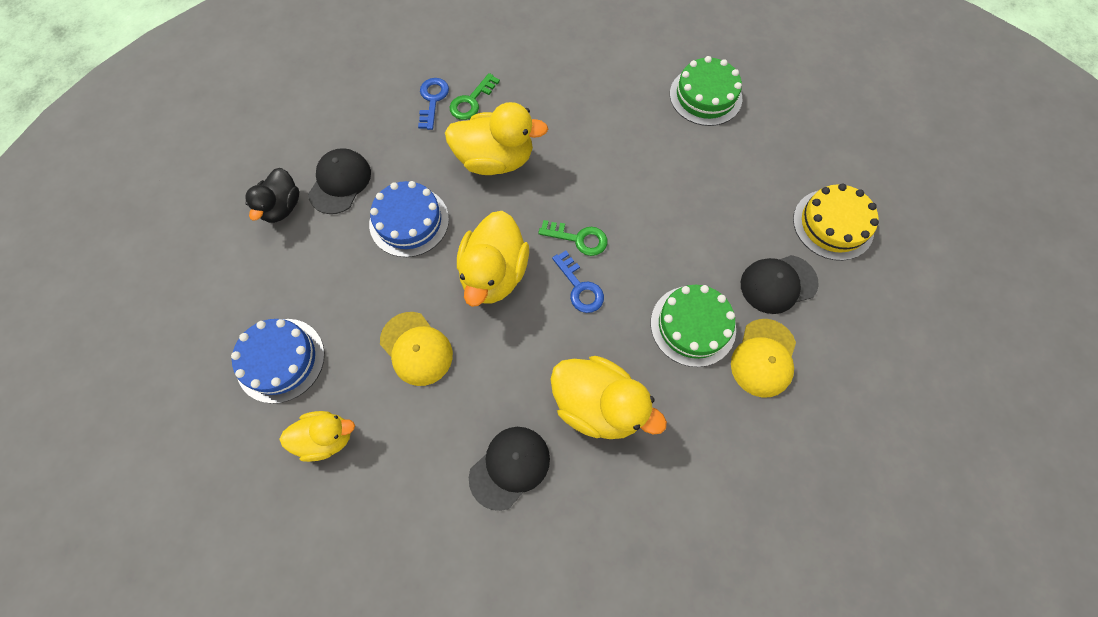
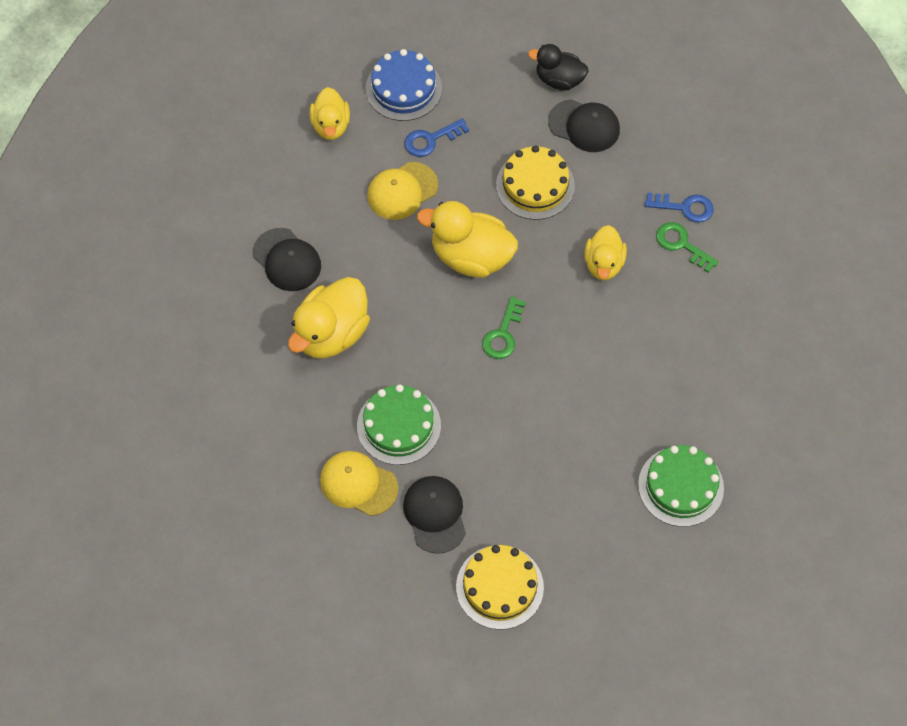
camera: 95 degrees right, 5 degrees down
(409, 221) = (535, 185): blue cake -> yellow cake
(495, 159) = (603, 264): yellow duck -> yellow duck, size x0.63
(579, 287) = (449, 330): blue key -> blue key (431, 139)

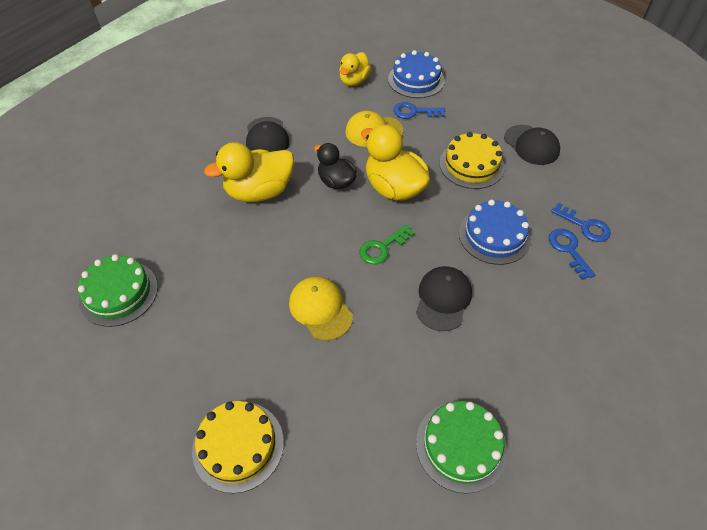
camera: 30 degrees right, 10 degrees down
(358, 484) = (195, 299): yellow cap -> yellow cap (320, 309)
(398, 426) = (257, 273): green cake -> green cake (118, 293)
(435, 514) = (232, 353): black cap -> black cap (443, 299)
(559, 80) = (528, 113): black duck -> black duck (336, 182)
(603, 264) = (494, 235): yellow duck -> blue cake
(682, 244) = (568, 250): green key -> blue key

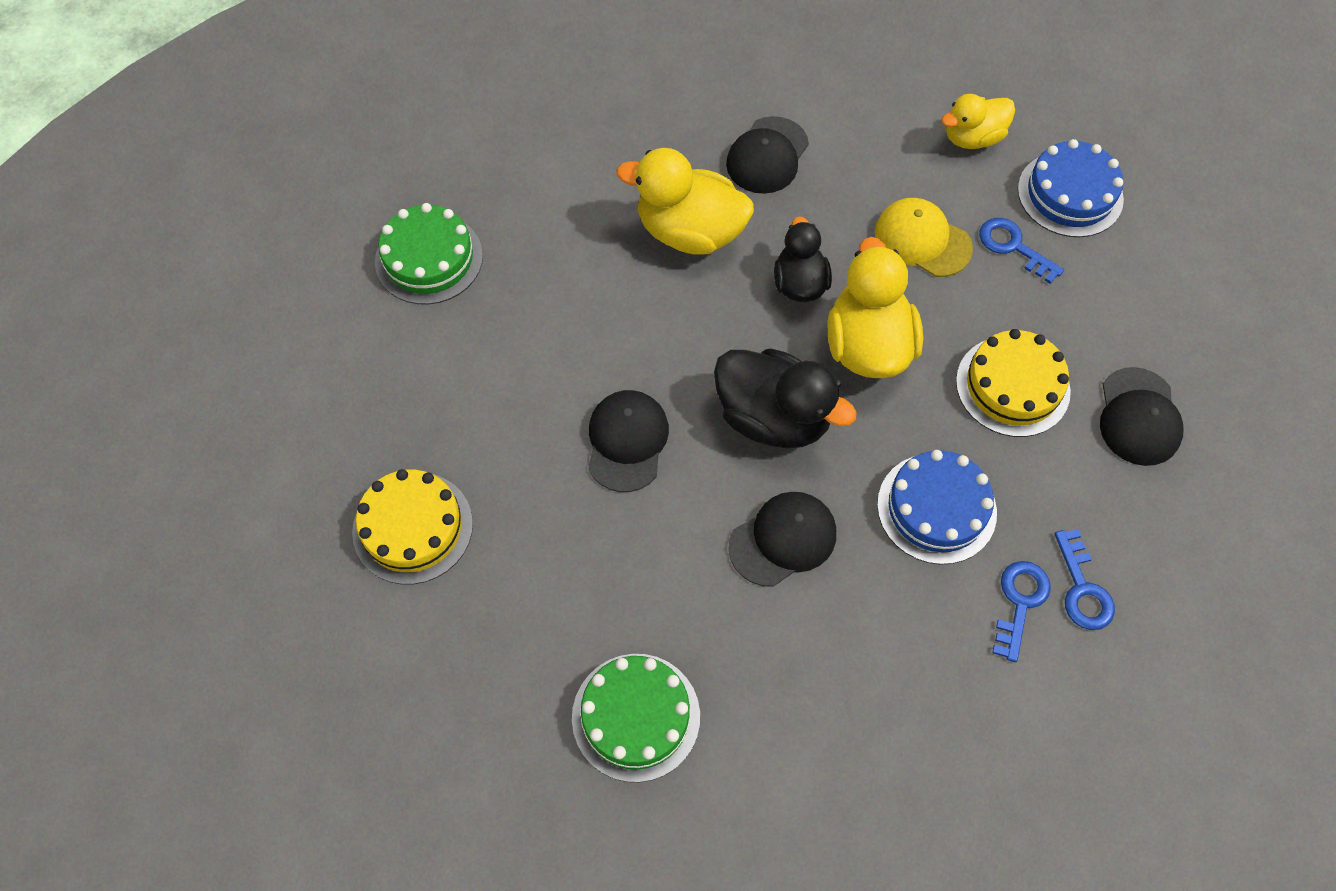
camera: 40 degrees right, 10 degrees up
(320, 309) = (627, 441): yellow cap -> black cap
(382, 247) = (773, 418): green key -> black duck

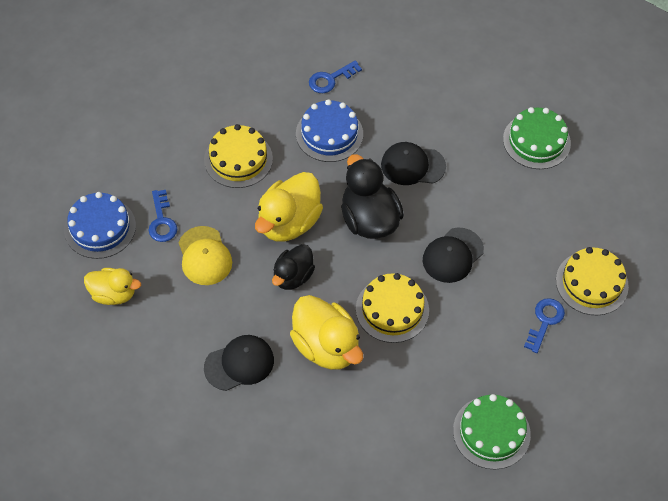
camera: 145 degrees left, 5 degrees down
(648, 321) = (392, 309): none -> yellow cake
(1082, 588) = (298, 68): blue key -> blue key (545, 321)
(1139, 417) = (195, 110): black cap -> none

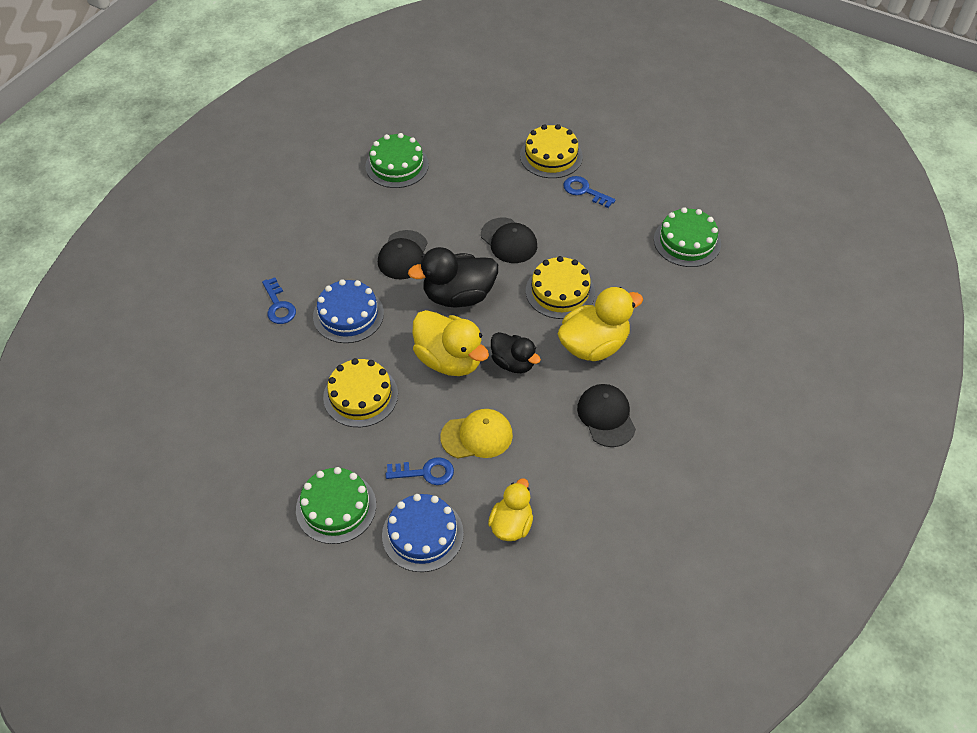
camera: 80 degrees left, 5 degrees down
(122, 161) = (336, 507): none -> green cake

